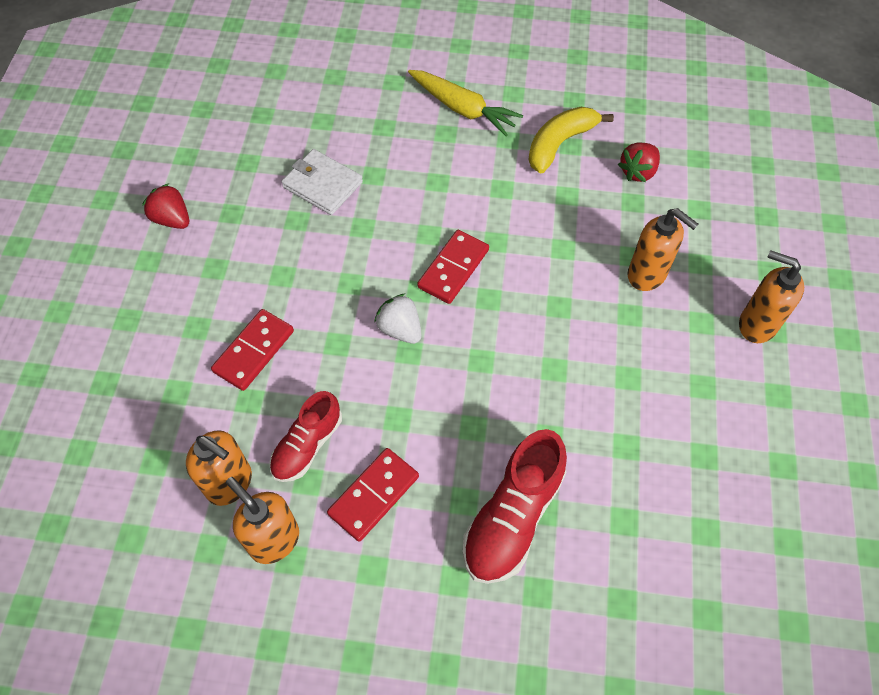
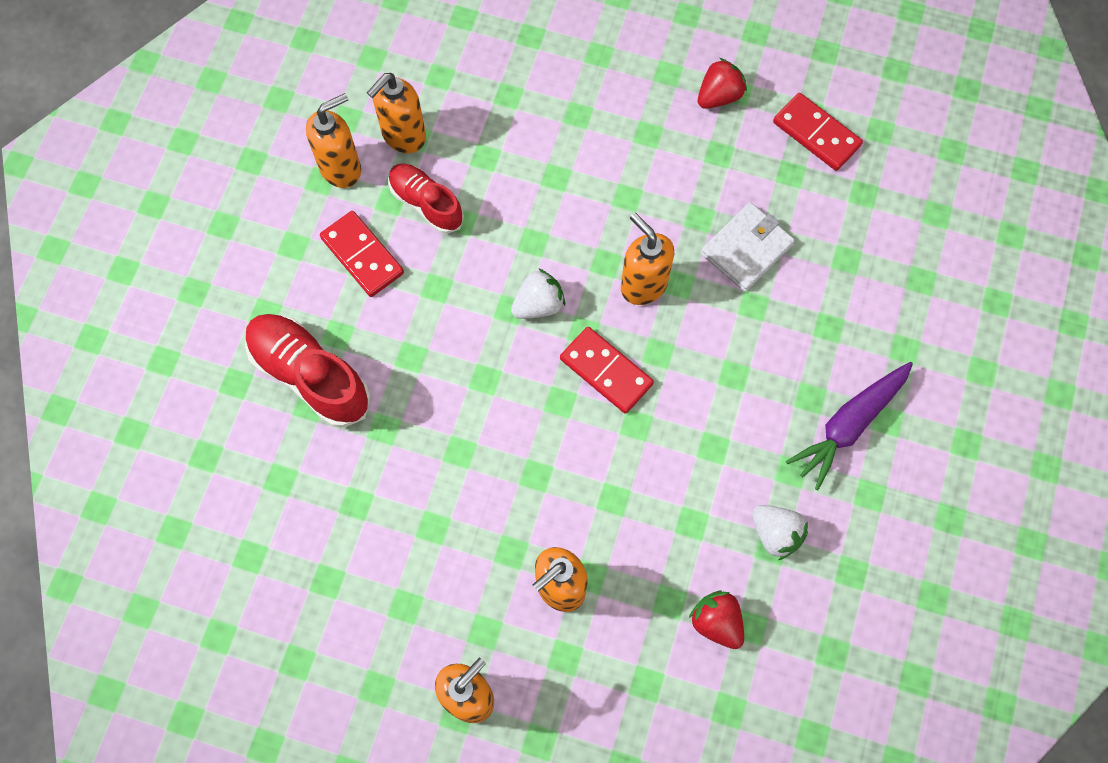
camera: 100 degrees right, 10 degrees up
(254, 351) = (539, 164): red domino -> red domino (816, 134)
(367, 252) = (643, 285): none -> orange soap dispenser
(463, 109) = (849, 425): yellow carrot -> purple carrot
(559, 144) = (775, 534): yellow banana -> white strawberry

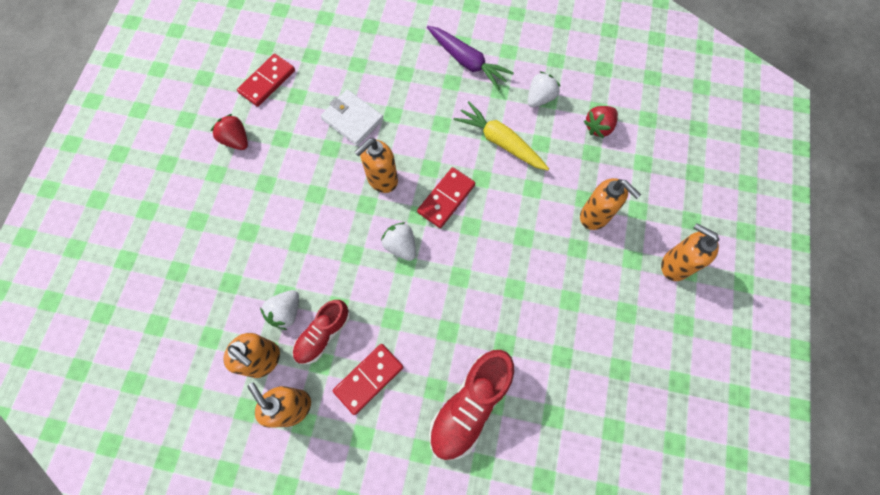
camera: 95 degrees left, 0 degrees up
(461, 160) = (286, 312): none -> white strawberry
(697, 461) = (500, 142): none -> yellow carrot

